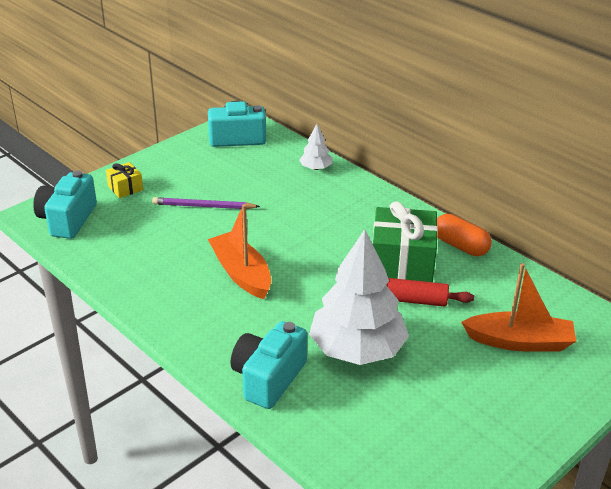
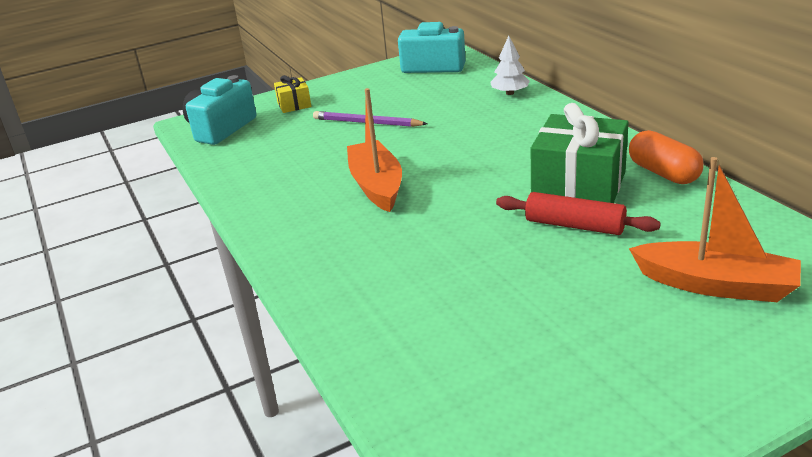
camera: 20 degrees right, 5 degrees down
(268, 378) = (354, 295): turquoise camera -> none
(357, 349) = (482, 274): white tree -> none

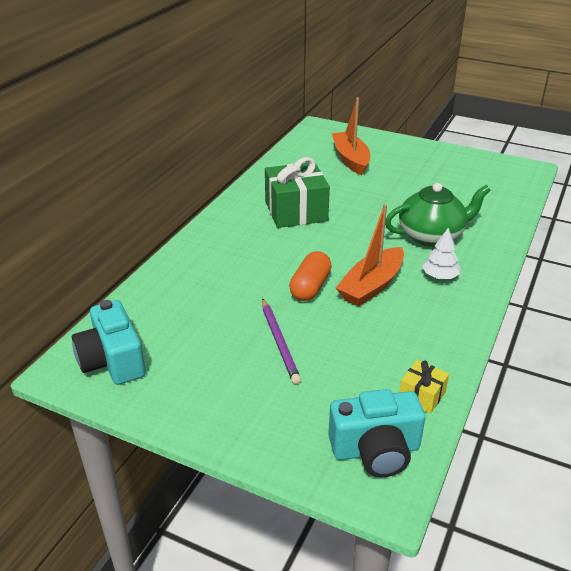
camera: 130 degrees left, 5 degrees up
(294, 105) = (277, 423): yellow gift -> yellow gift (422, 395)
(411, 264) = (432, 236): none -> green teapot
(510, 93) = (163, 284): white tree -> white tree (440, 276)
(574, 225) = (339, 201): red rolling pin -> none
(663, 173) = (255, 190): orange capsule -> orange capsule (310, 287)

